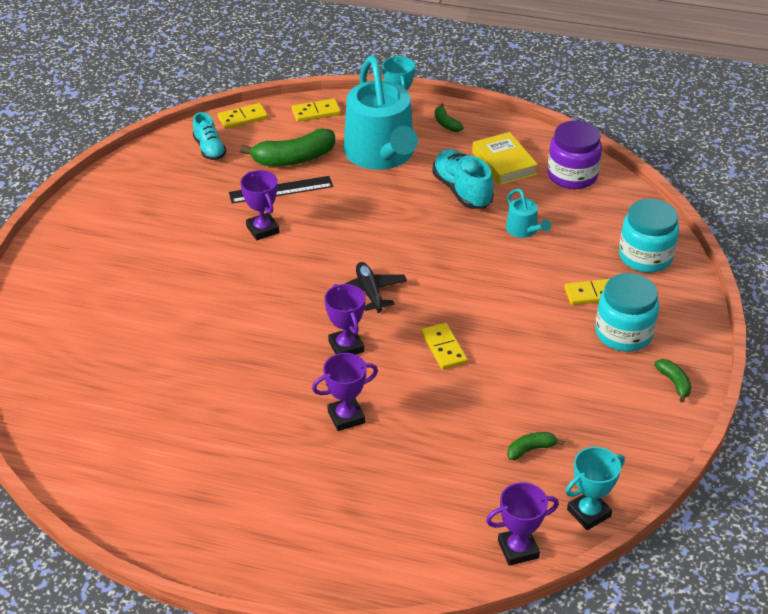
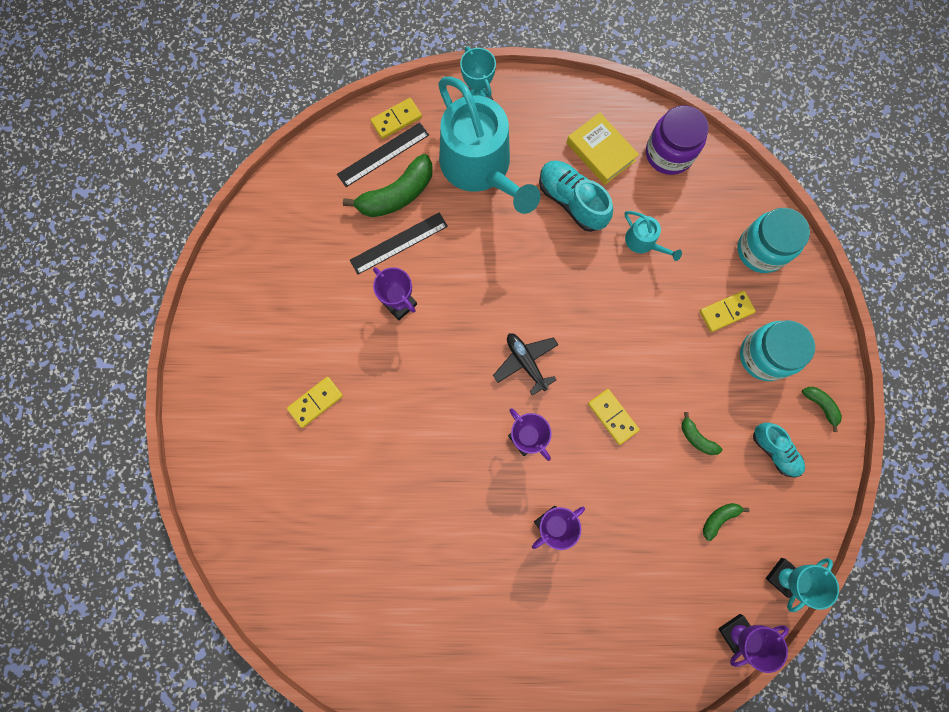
camera: 15 degrees left, 35 degrees up
(209, 149) = (309, 201): turquoise shoe -> turquoise shoe (774, 451)
(243, 118) = (326, 146): yellow domino -> yellow domino (315, 402)
(293, 131) = (383, 154): none -> black ruler
(446, 124) = (530, 106): green banana -> green banana (696, 438)

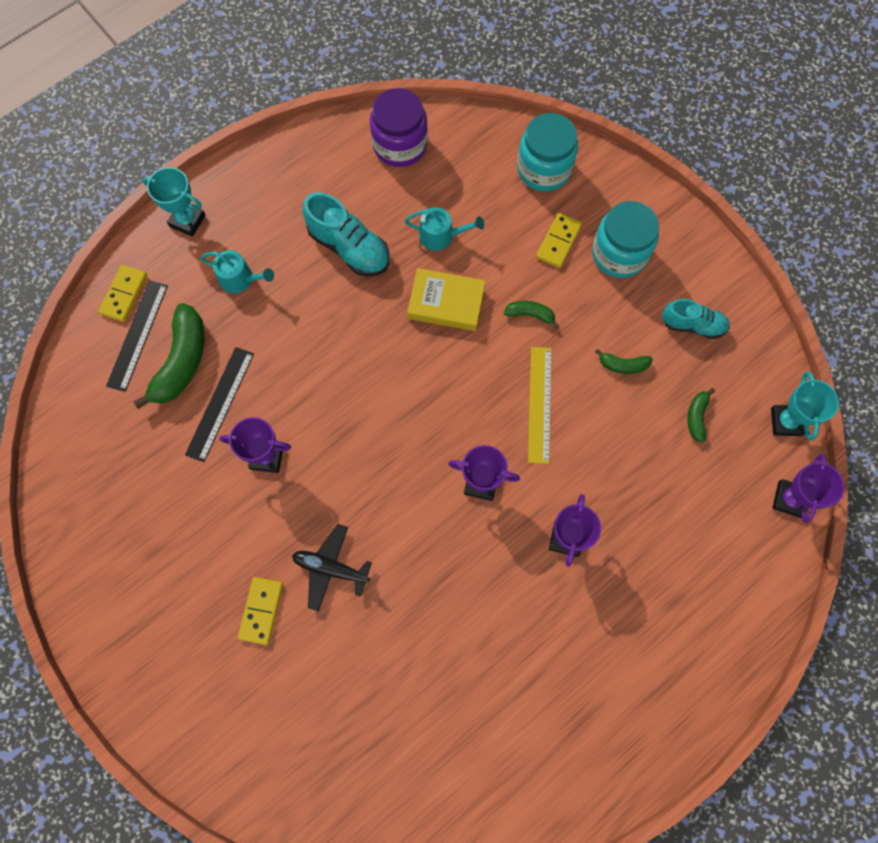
camera: 40 degrees left, 5 degrees down
(479, 167) = (240, 279): turquoise watering can -> turquoise watering can, size x0.42
(526, 362) = (426, 418): black plane -> black plane (331, 568)
(571, 201) = (349, 247): turquoise shoe -> turquoise shoe turned 150 degrees counterclockwise
(601, 152) = (339, 186): yellow book -> yellow book (446, 303)
(612, 417) = (539, 404): yellow domino -> yellow ruler
(820, 406) = (697, 259): green banana -> green banana (530, 315)

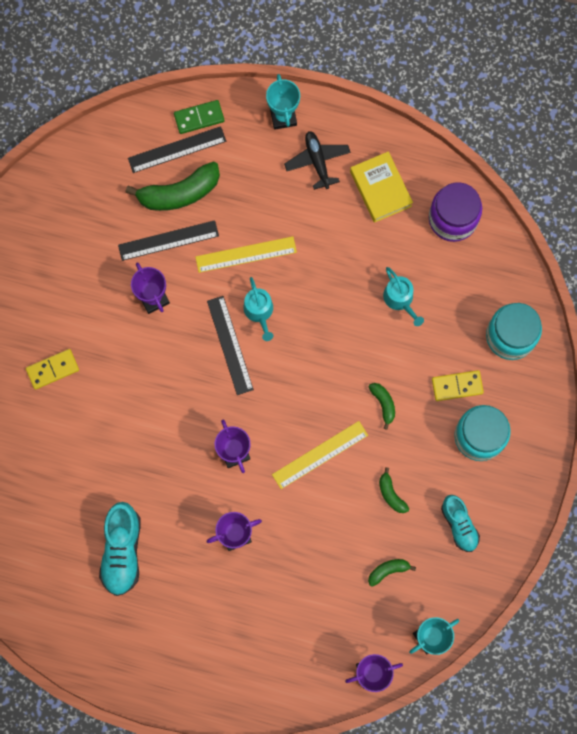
camera: 55 degrees right, 5 degrees up
(124, 294) = (199, 118): yellow domino -> green domino
(240, 279) = (266, 185): turquoise watering can -> turquoise watering can (259, 311)
(291, 341) = (246, 254): none -> yellow ruler
(331, 568) = (109, 394): black plane -> black plane (317, 161)
(349, 247) = (344, 242): turquoise shoe -> turquoise shoe (122, 551)
(369, 415) = (229, 345): none -> black ruler
(446, 303) = (350, 339): yellow book -> yellow book (380, 189)

